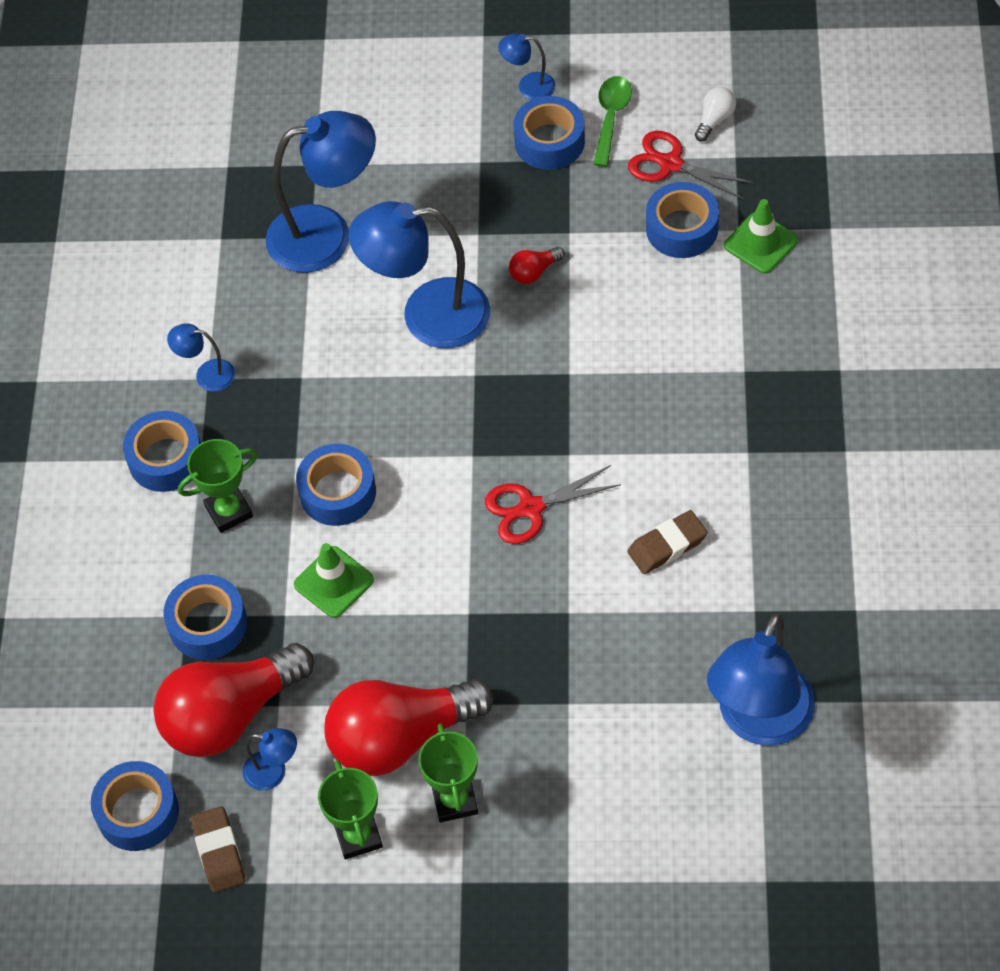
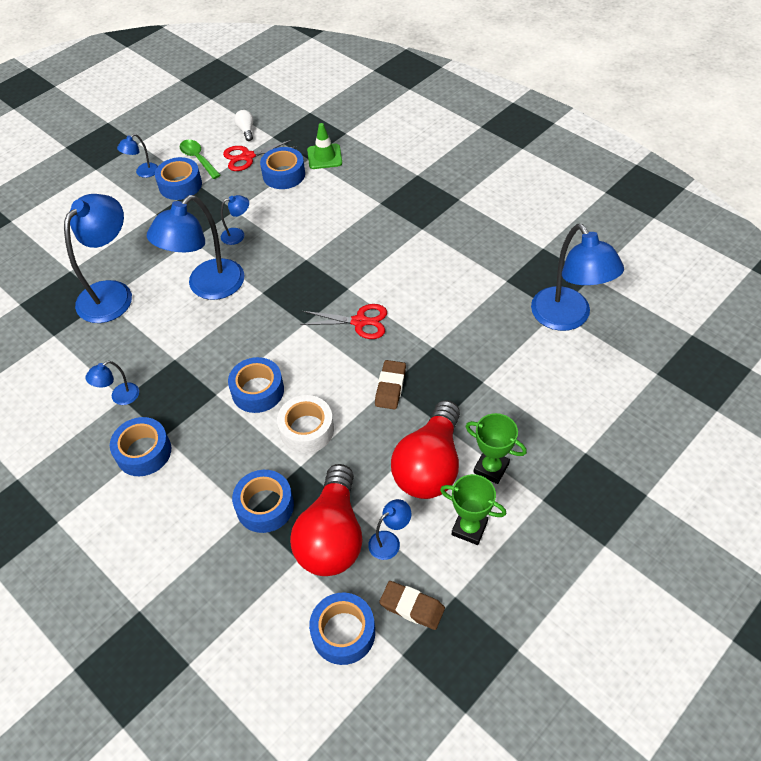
camera: 50 degrees left, 5 degrees down
(229, 511) = (210, 446): green trophy -> none
(333, 582) = (306, 430): green traffic cone -> white tape
(531, 508) = (360, 322): red scissors -> red scissors turned 105 degrees counterclockwise
(534, 272) = (238, 235): red light bulb -> blue lamp
(667, 546) = (438, 287): brown eraser -> brown eraser (390, 387)

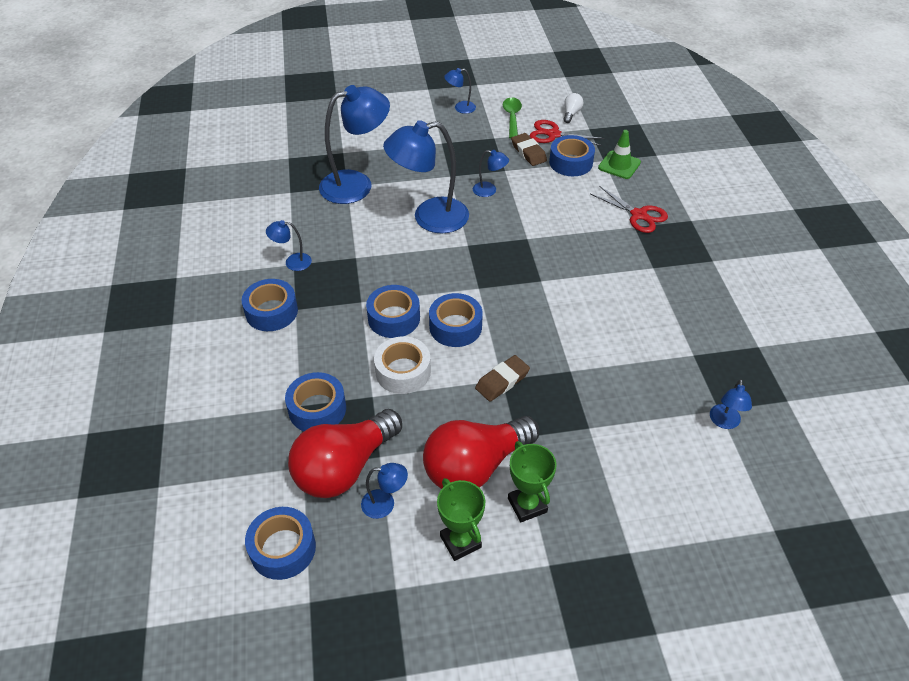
camera: 35 degrees right, 5 degrees down
(180, 185) = (480, 130): blue tape -> blue tape (455, 327)
(360, 322) = (526, 313): red scissors -> red scissors (639, 215)
(412, 607) = (353, 570): brown eraser -> brown eraser (528, 152)
(567, 318) = (724, 422): blue lamp -> blue lamp, size x0.45

